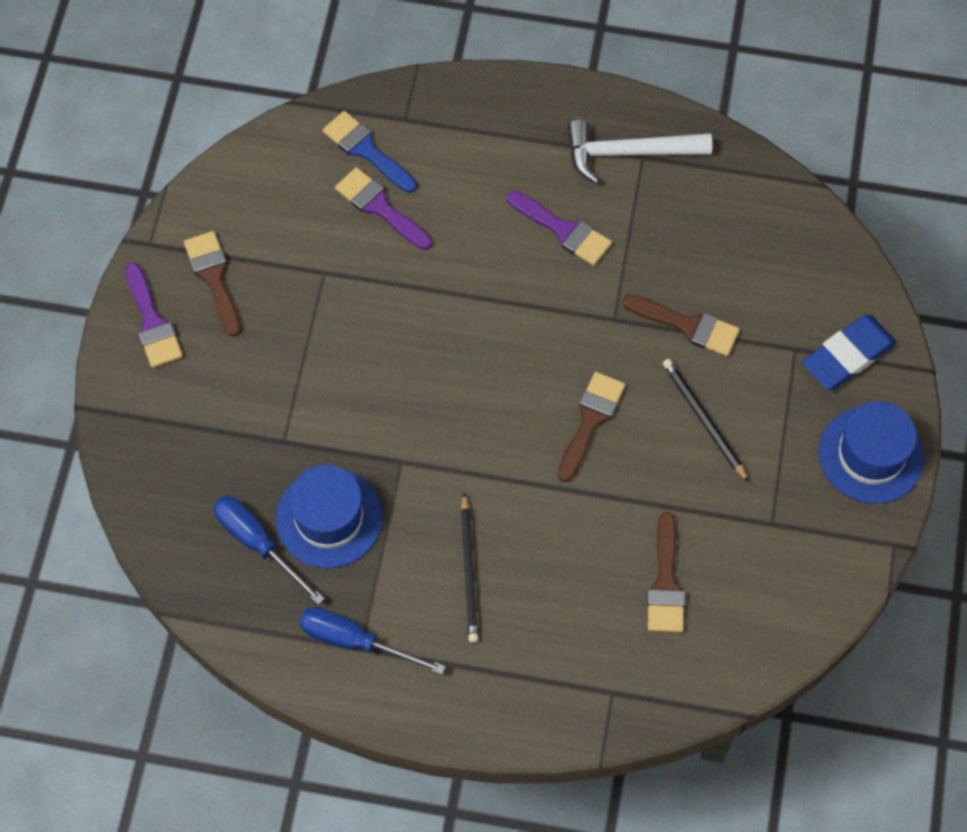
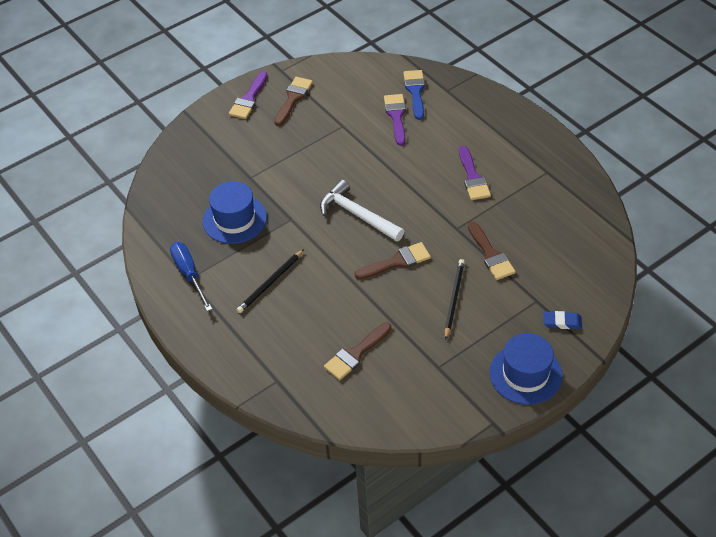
camera: 45 degrees right, 15 degrees down
(258, 543) = (194, 208): blue screwdriver -> none
(629, 153) = (542, 166): white hammer -> white hammer (358, 215)
(847, 356) = (562, 322): blue eraser -> blue eraser, size x0.58

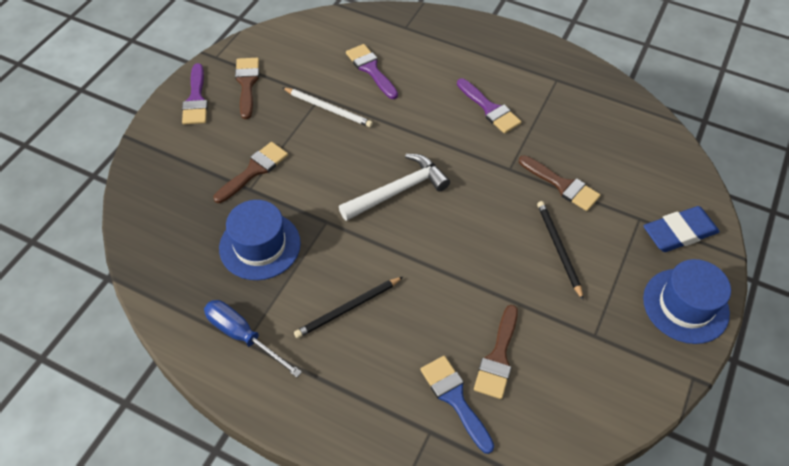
camera: 30 degrees left, 5 degrees up
(270, 283) = (348, 308): black pencil -> black pencil turned 45 degrees clockwise
(343, 137) = (328, 109): none -> white pencil
(358, 215) = (397, 191): white hammer -> white hammer turned 135 degrees clockwise
(397, 261) = (473, 229): brown brush -> brown brush (254, 170)
(415, 91) = (374, 38): blue brush -> blue brush (455, 398)
(562, 322) = (679, 232): blue eraser -> blue eraser, size x1.73

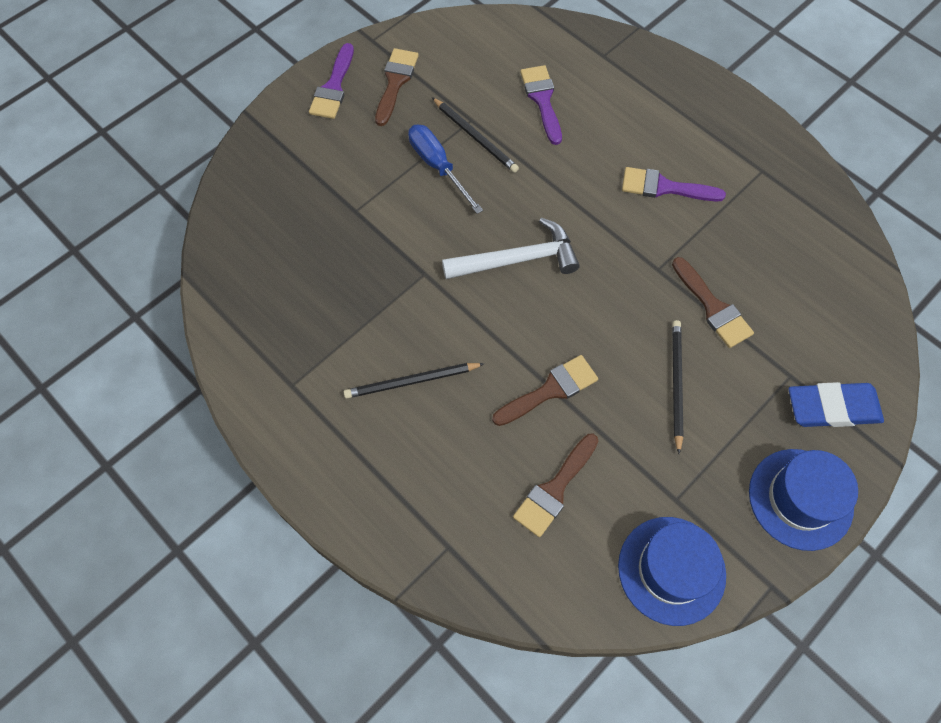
camera: 20 degrees right, 10 degrees up
(243, 336) = (291, 377): blue screwdriver -> blue screwdriver (438, 166)
(254, 170) = (367, 190): brown brush -> brown brush (550, 390)
(260, 245) = (343, 280): blue hat -> blue hat (671, 570)
(328, 109) = (475, 137): white pencil -> black pencil
(455, 398) = (489, 519): blue brush -> none
(490, 109) = (664, 187): purple brush -> purple brush turned 120 degrees clockwise

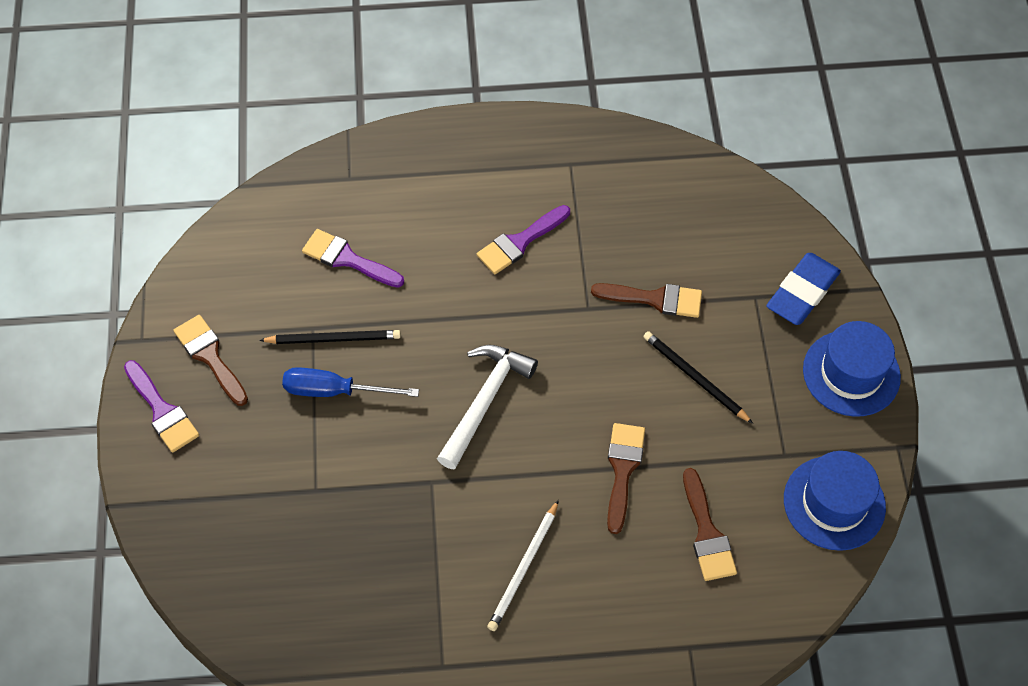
camera: 50 degrees left, 5 degrees down
(411, 381) = (523, 568): black pencil -> white pencil

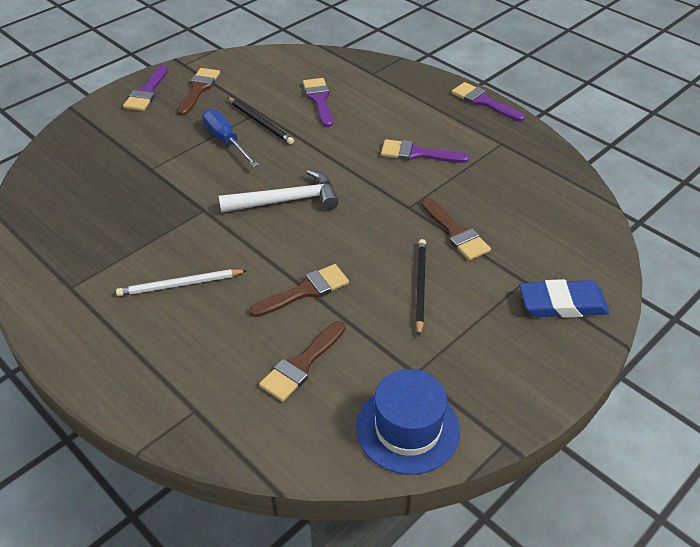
camera: 50 degrees right, 15 degrees down
(495, 125) = (483, 102): none -> purple brush
(851, 373) = (532, 372): blue hat -> none

